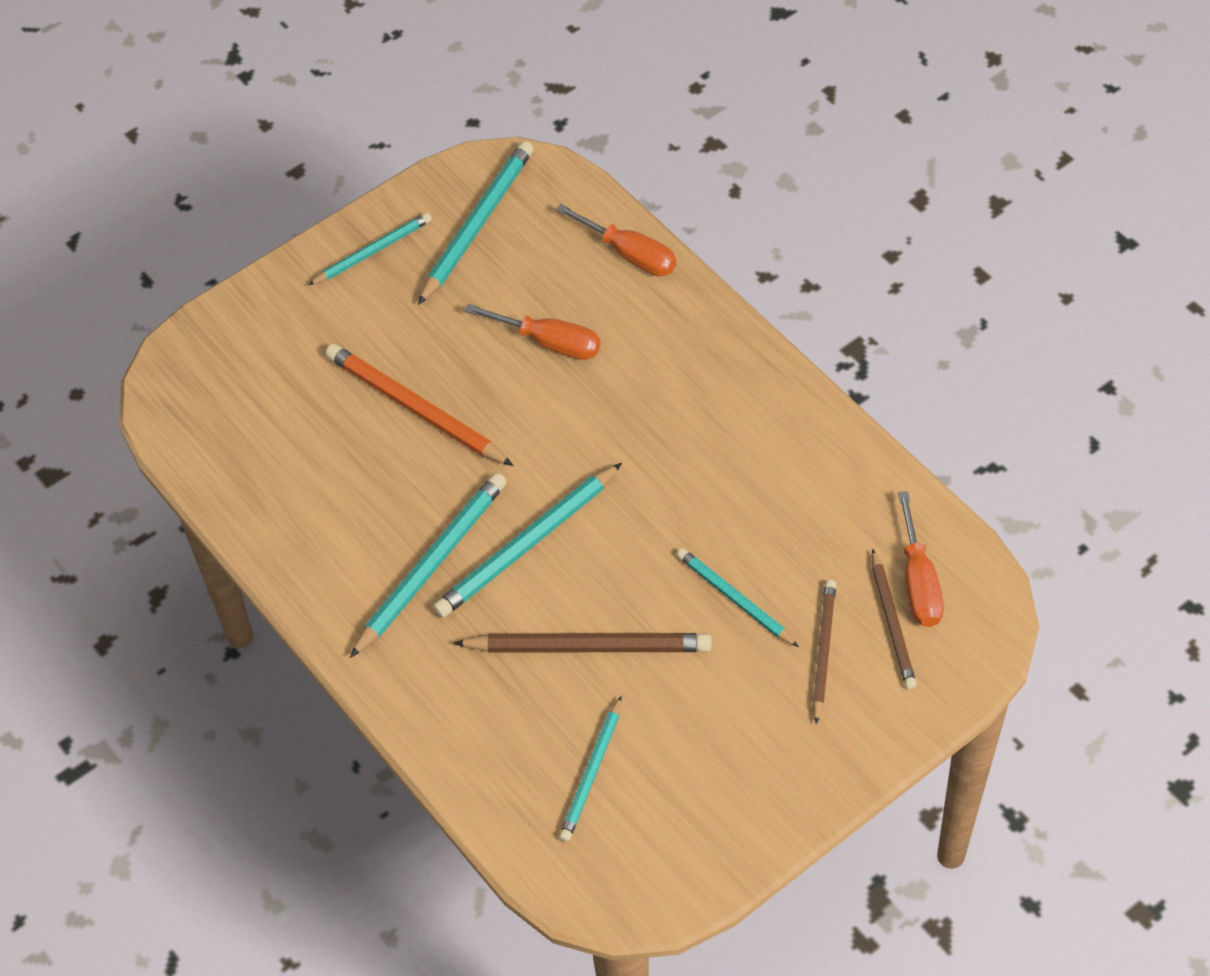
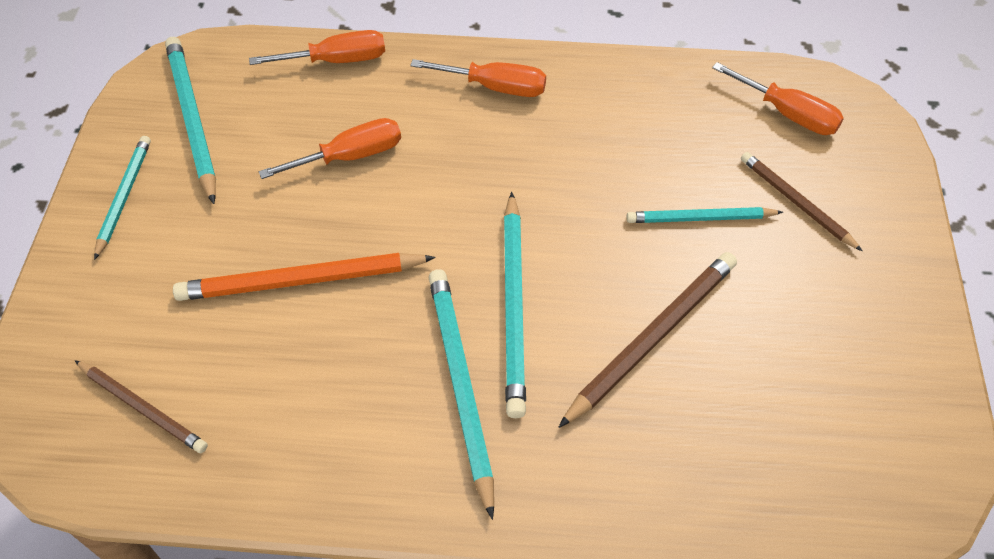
camera: 50 degrees left, 0 degrees up
(591, 772) = (775, 426): turquoise pencil -> none
(719, 372) = (495, 87): none -> orange screwdriver
(892, 622) = (808, 150): brown pencil -> brown pencil (142, 408)

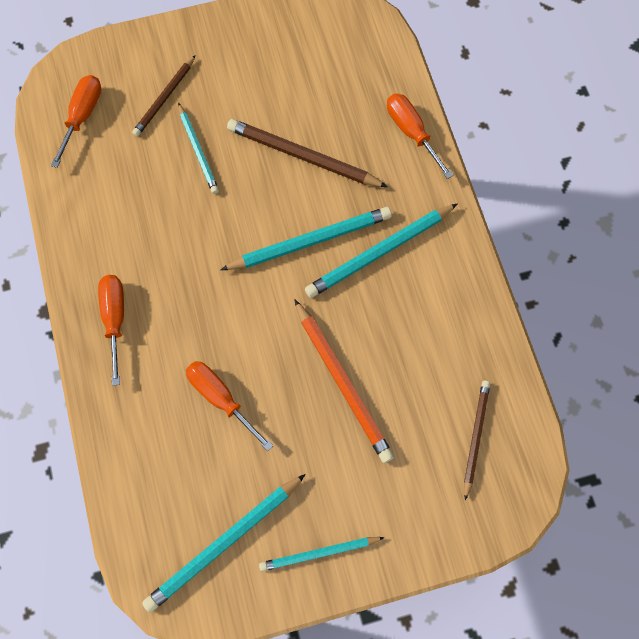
camera: 110 degrees left, 15 degrees up
(337, 60) = (121, 455): orange screwdriver -> orange screwdriver (411, 132)

